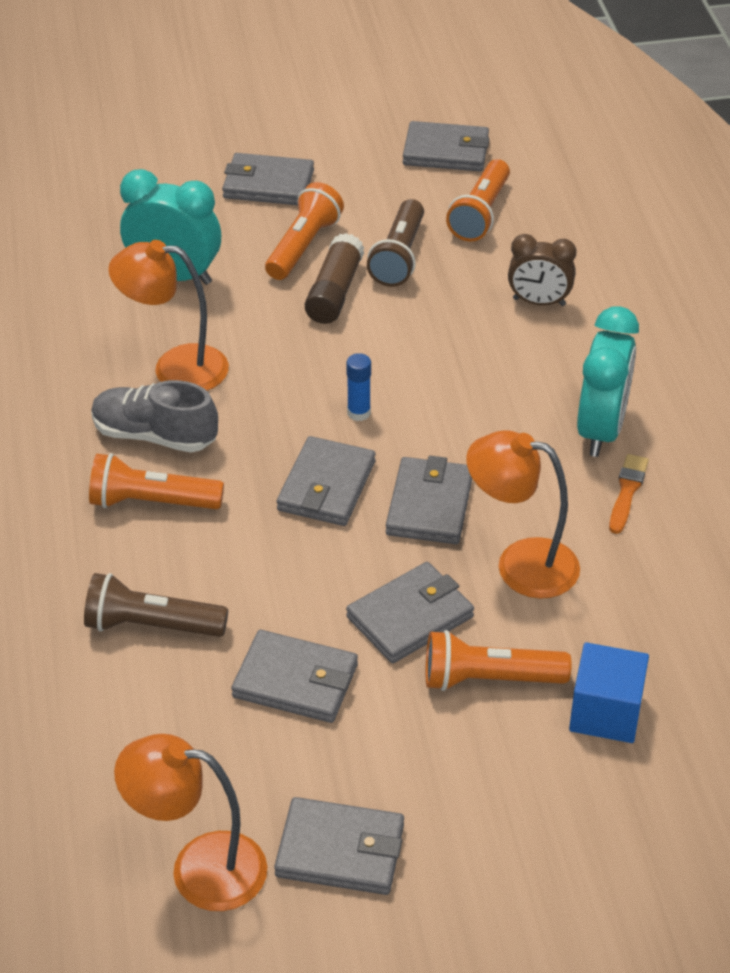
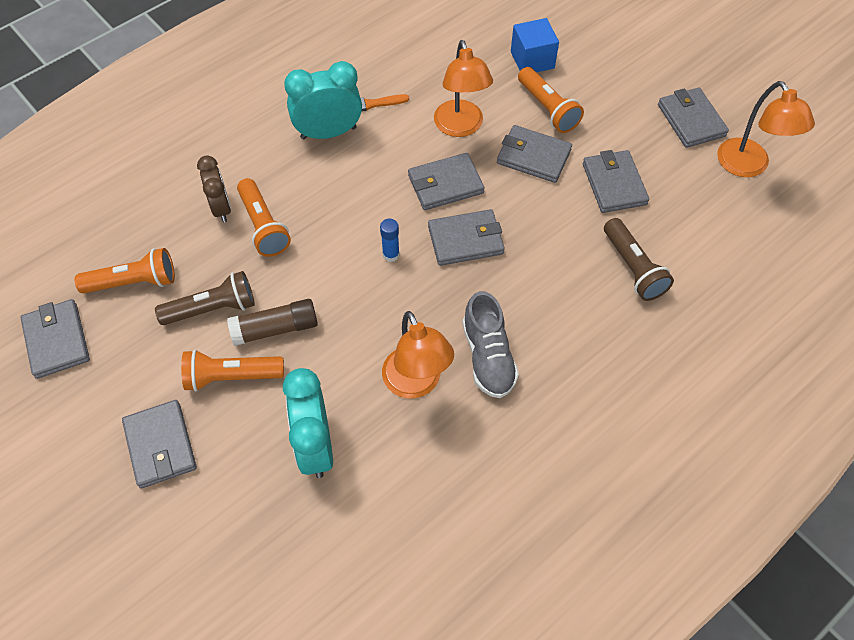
camera: 120 degrees left, 15 degrees up
(152, 502) = (544, 323): orange flashlight -> orange flashlight (263, 226)

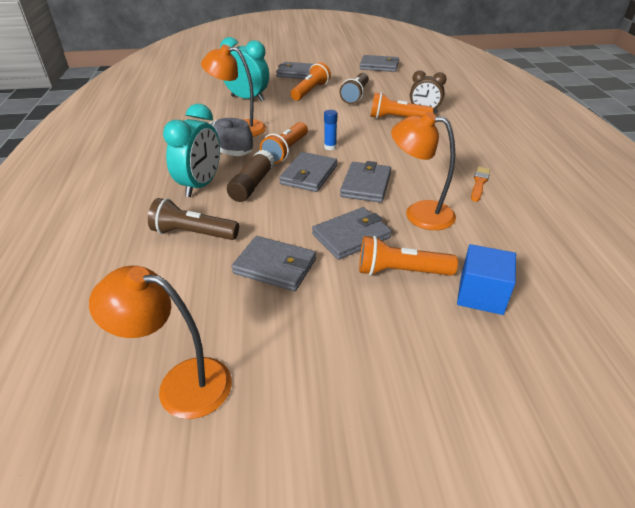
camera: 125 degrees right, 20 degrees down
(133, 282) = (394, 84): orange flashlight -> orange flashlight (286, 151)
(275, 329) = (323, 106): brown glue stick -> brown glue stick (252, 185)
(328, 133) = (461, 158): turquoise clock -> turquoise clock (200, 185)
(691, 120) = (288, 377): grey wallet -> none

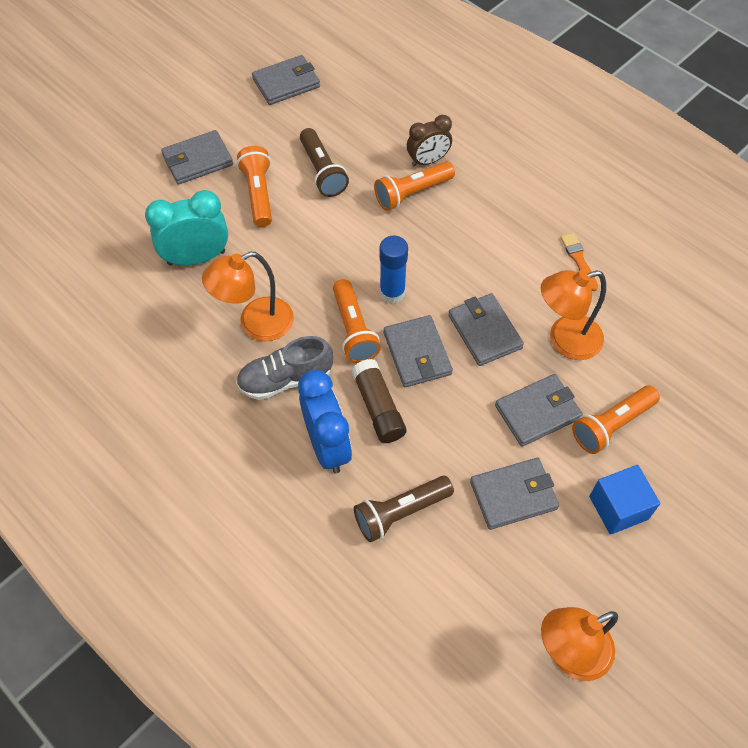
camera: 40 degrees left, 20 degrees up
(200, 185) = (327, 445): turquoise clock -> blue clock
(330, 147) = (392, 293): blue glue stick -> blue glue stick, size x1.57
(351, 236) = (537, 412): grey wallet -> grey wallet turned 45 degrees clockwise
(481, 295) = (685, 407): blue cube -> blue cube (618, 508)

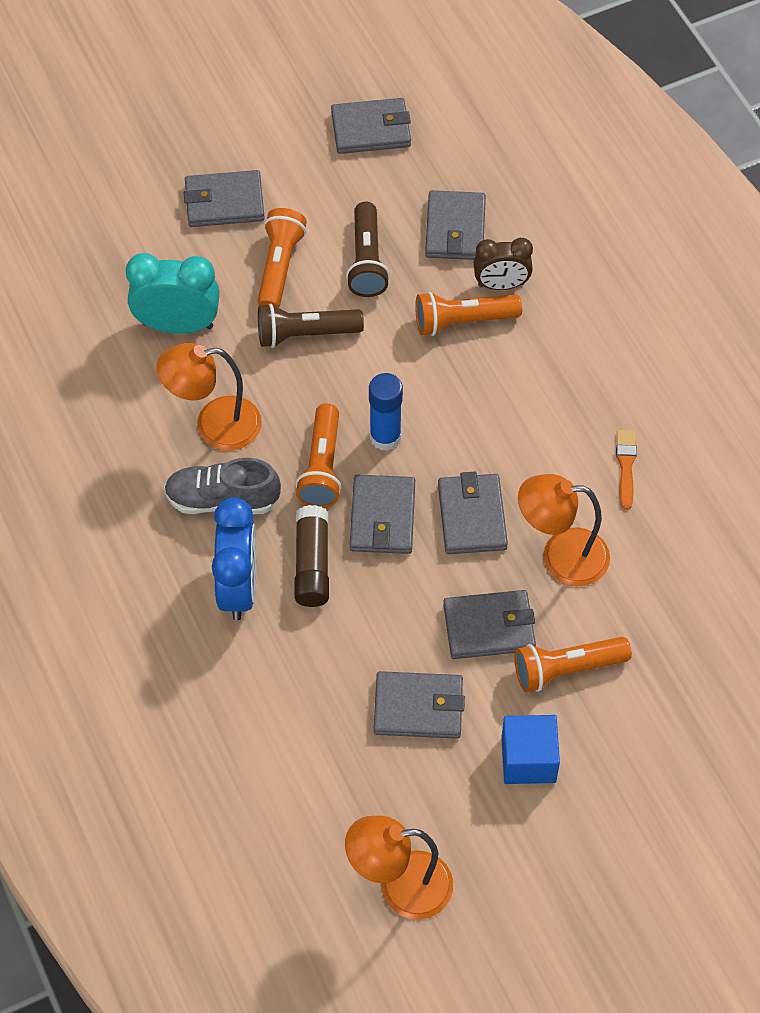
camera: 20 degrees right, 0 degrees up
(377, 132) = (455, 229): none -> grey wallet
(400, 512) = (287, 684): brown flashlight -> brown flashlight (305, 334)

